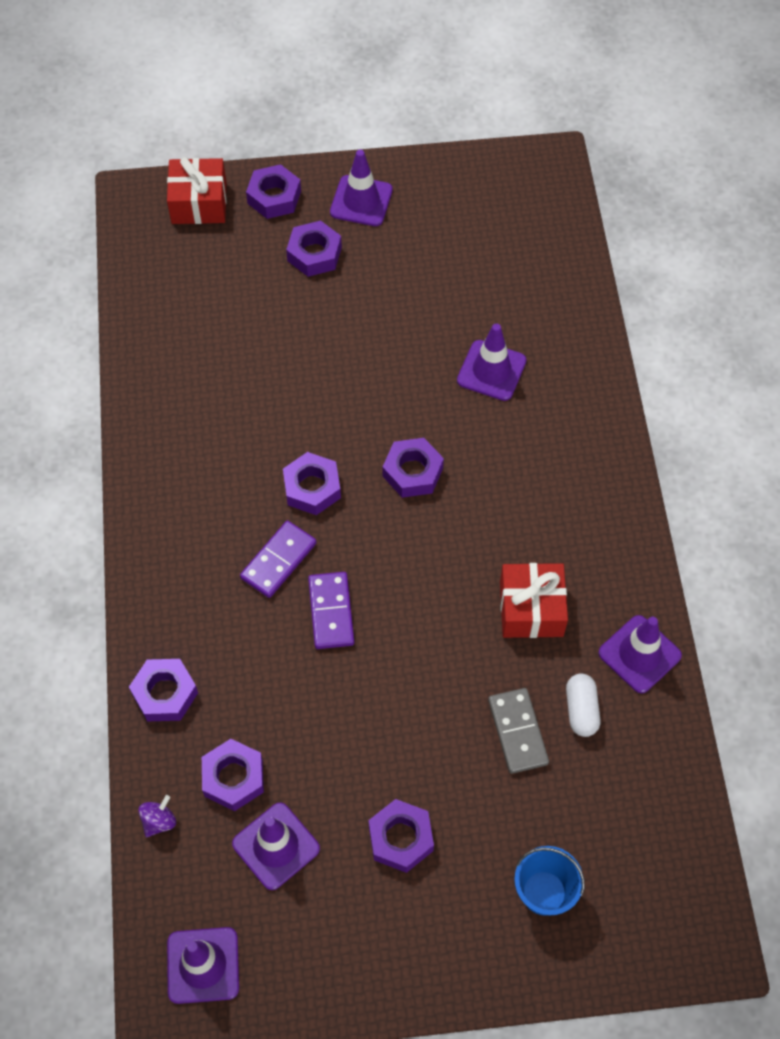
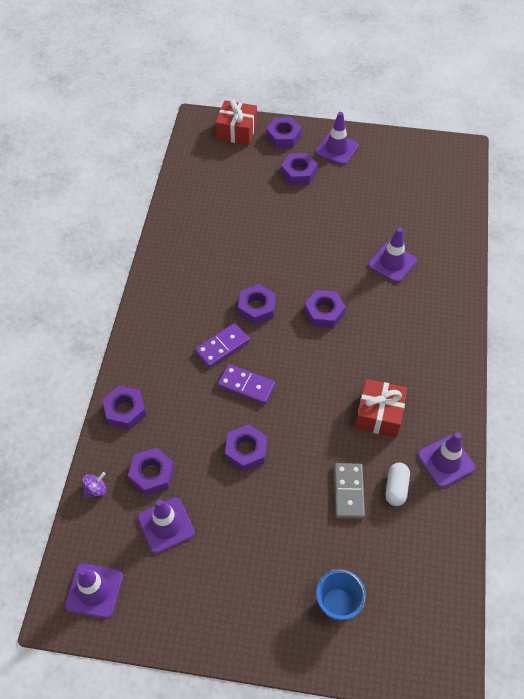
camera: 15 degrees right, 5 degrees down
(331, 612) = (246, 385): purple domino -> purple domino turned 75 degrees counterclockwise
(400, 838) = (250, 542): purple nut -> purple nut (246, 451)

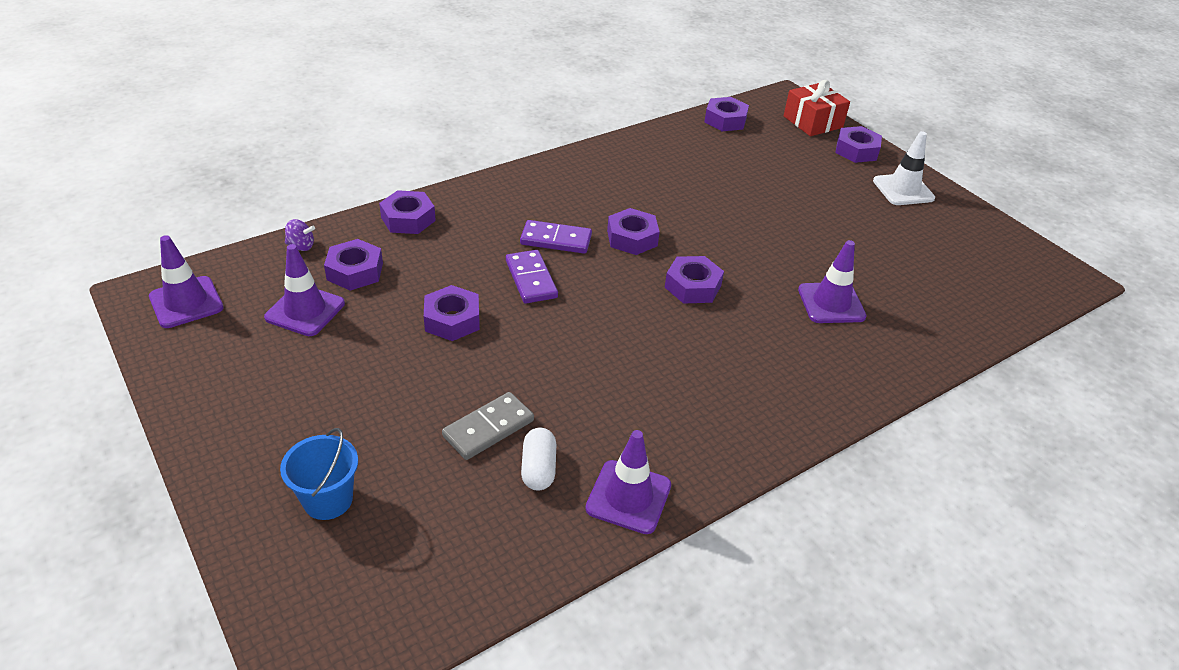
camera: 45 degrees right, 15 degrees down
(299, 173) = (832, 181): purple nut -> purple nut (725, 120)
(336, 149) = (903, 190): purple traffic cone -> white traffic cone
(379, 414) = (620, 399): red gift -> none
(396, 488) = (538, 469): white capsule -> white capsule turned 60 degrees counterclockwise

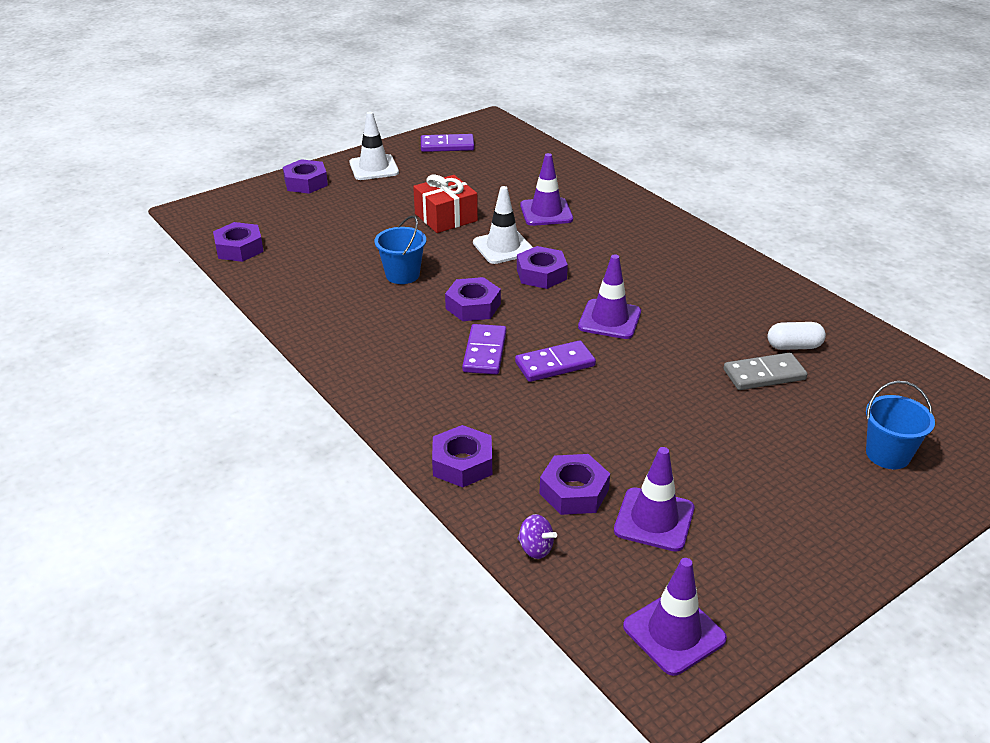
camera: 90 degrees left, 5 degrees down
(301, 246) = (535, 548): purple spinning top -> purple spinning top turned 120 degrees clockwise
(452, 320) = (633, 409): purple nut -> none
(488, 428) = (764, 375): grey domino -> grey domino turned 60 degrees counterclockwise
(628, 497) = (798, 305): purple traffic cone -> purple traffic cone (609, 319)
(687, 201) = (402, 275): none -> blue bucket
(746, 265) = (503, 247): none -> white traffic cone
(813, 122) = (248, 200): red gift -> red gift (446, 217)
(980, 241) = (447, 146): none -> purple domino

